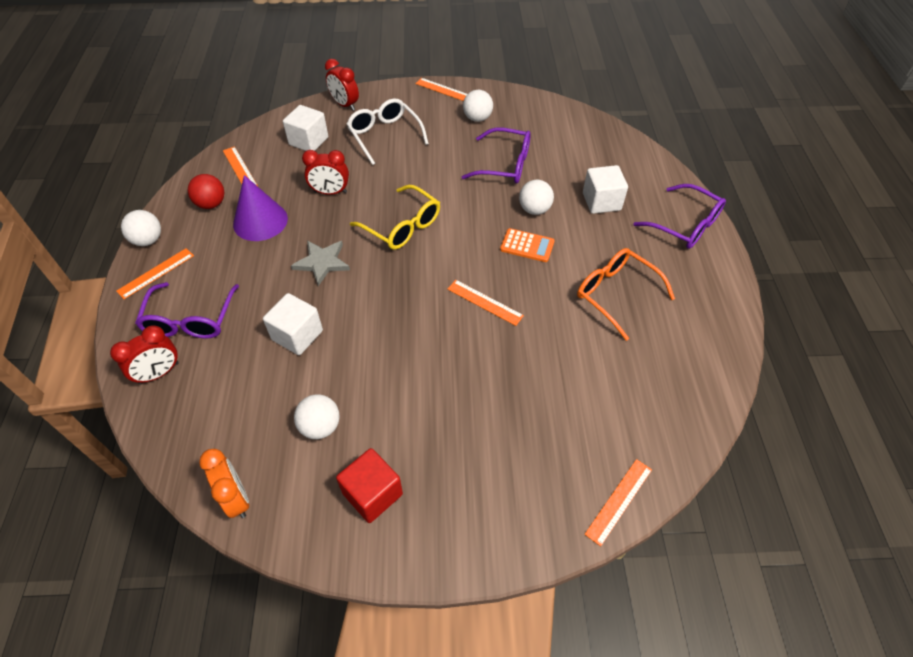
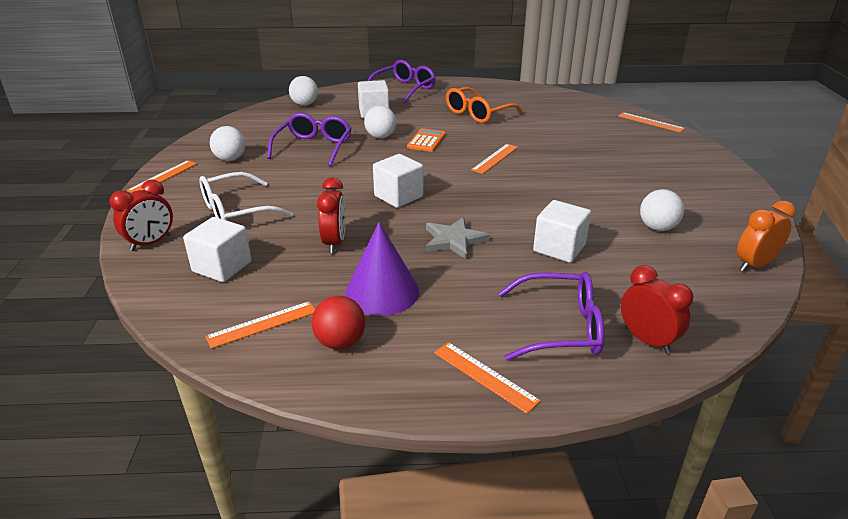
camera: 90 degrees left, 20 degrees down
(148, 240) = (416, 399): white ball -> white ball (305, 104)
(372, 494) = (703, 201): red cube -> none
(402, 226) = (398, 196): yellow glasses -> white cube

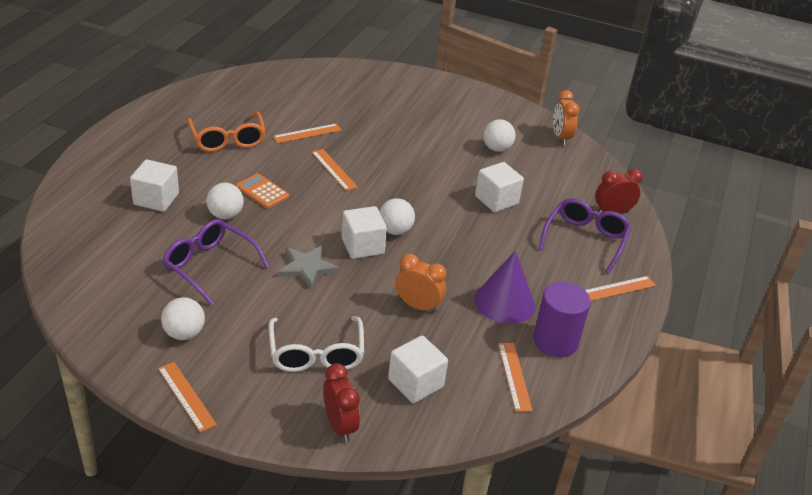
camera: 70 degrees left, 5 degrees up
(305, 104) = (75, 240): white ball -> white ball (395, 230)
(335, 243) = (418, 306): red clock -> orange clock
(340, 342) = (555, 341): red ball -> purple cylinder
(404, 89) = (110, 157): purple glasses -> none
(454, 240) = (455, 243): grey star -> grey star (307, 268)
(650, 122) = (335, 68): orange ruler -> orange ruler (307, 133)

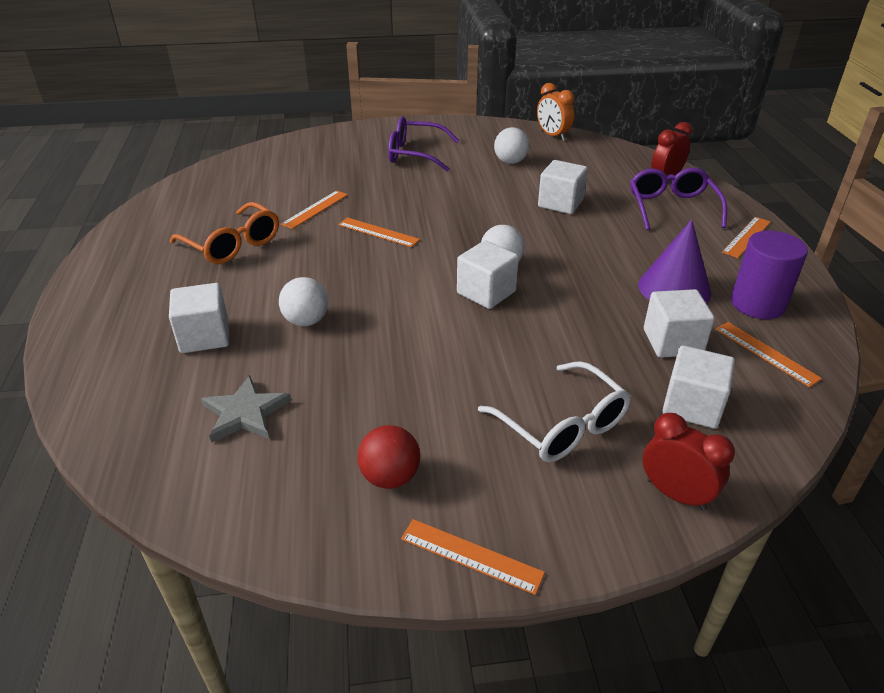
camera: 25 degrees left, 0 degrees up
(184, 333) = (390, 477): white ball -> red ball
(209, 266) = (342, 383): purple glasses -> purple glasses (415, 154)
(262, 191) = (324, 281): orange calculator -> none
(307, 268) = (453, 338): grey star -> grey star (245, 413)
(418, 306) = (604, 327): orange clock -> none
(454, 338) = (672, 342): none -> white cube

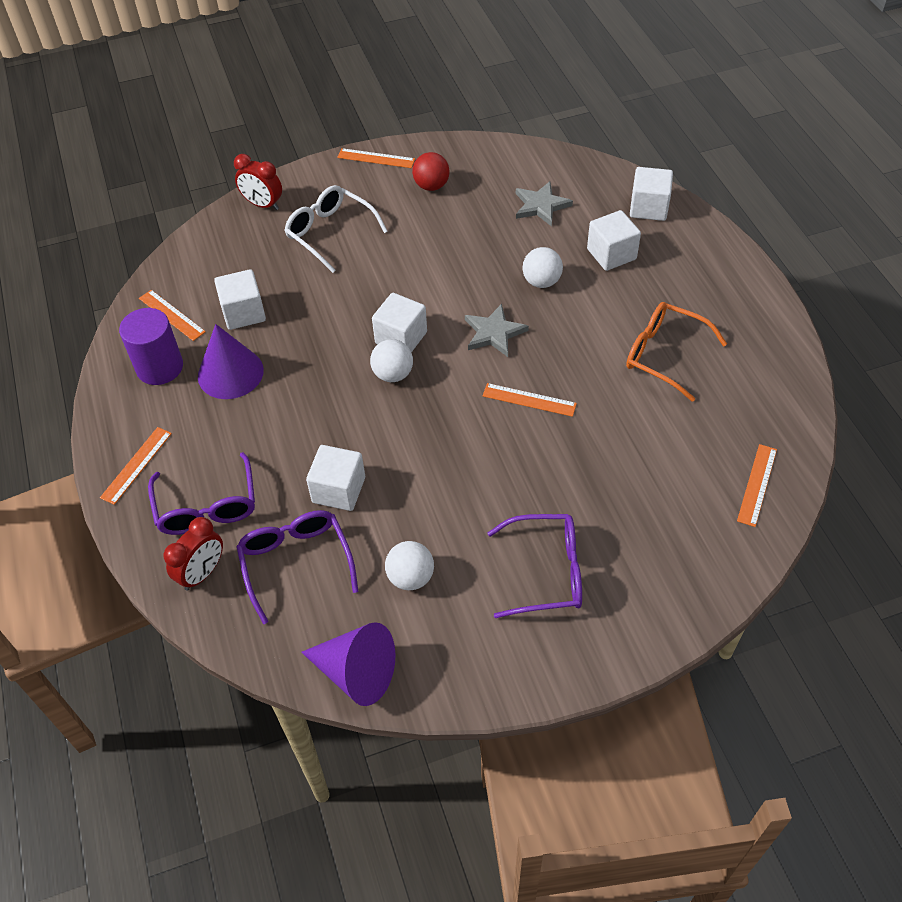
camera: 170 degrees right, 15 degrees up
(315, 209) = (615, 425): orange ruler -> orange ruler (757, 484)
(385, 283) = (494, 333): none -> grey star
(552, 136) = (356, 672): orange clock -> purple cone
(594, 176) = (296, 562): none -> purple glasses
(692, 406) = (240, 261): white cube -> white cube (648, 208)

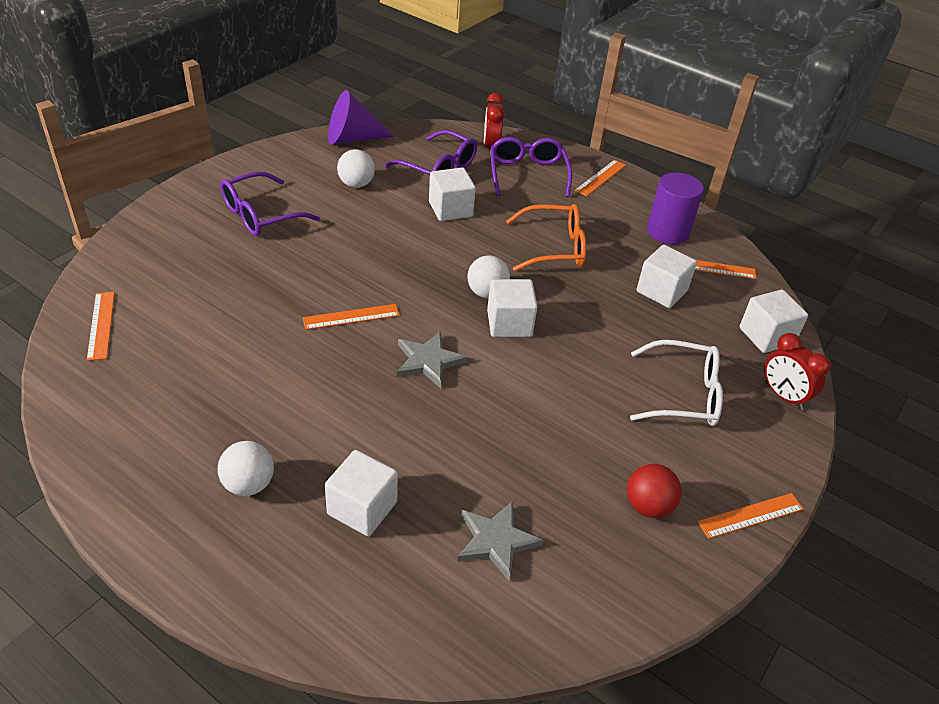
camera: 140 degrees right, 10 degrees down
(136, 465) = (600, 178): orange ruler -> orange ruler turned 45 degrees clockwise
(207, 507) = (527, 174): purple glasses -> purple glasses turned 45 degrees clockwise
(230, 373) = (613, 247): purple cone -> none
(263, 204) = (783, 396): red clock -> red clock turned 120 degrees counterclockwise
(541, 281) = (420, 435): white ball -> white ball (248, 484)
(648, 208) = (352, 610): white cube -> white cube (766, 336)
(664, 355) = (239, 408): orange glasses -> orange glasses (554, 247)

